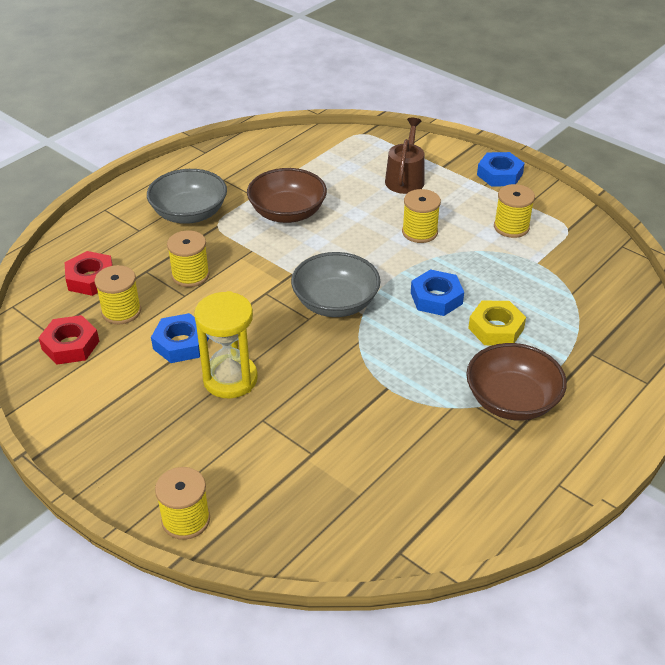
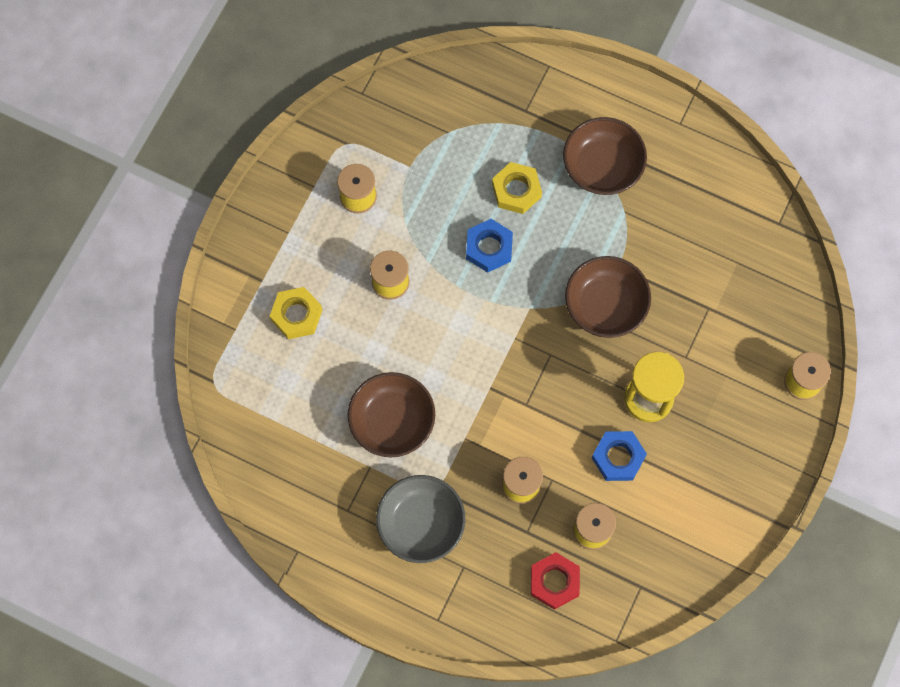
camera: 105 degrees left, 30 degrees up
(70, 345) = (651, 557): red nut -> none
(335, 303) = (522, 336): grey bowl -> none
(346, 368) = (605, 305): none -> brown bowl
(405, 178) = (296, 315): brown watering can -> yellow nut
(499, 174) = (264, 219): blue nut -> none

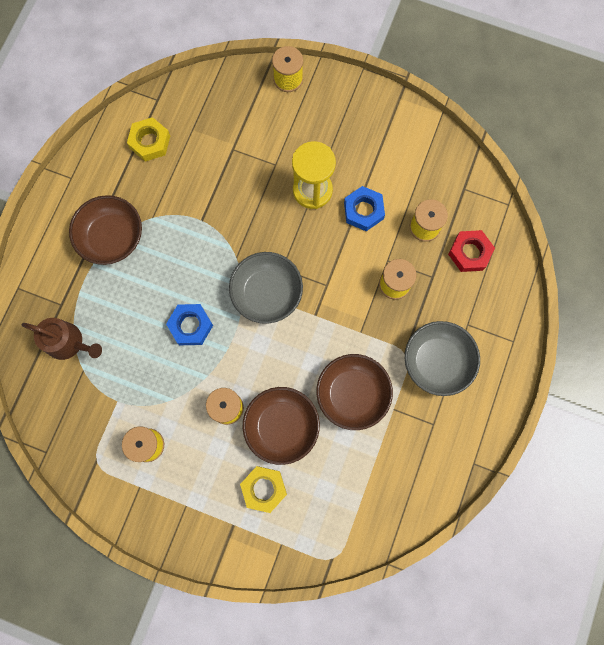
camera: 95 degrees left, 5 degrees up
(481, 117) = (68, 342): none -> brown watering can
(516, 190) = (137, 307): yellow nut -> yellow nut (150, 142)
(521, 335) = (267, 293): none -> grey bowl
(605, 305) = (236, 228): brown bowl -> brown bowl (281, 426)

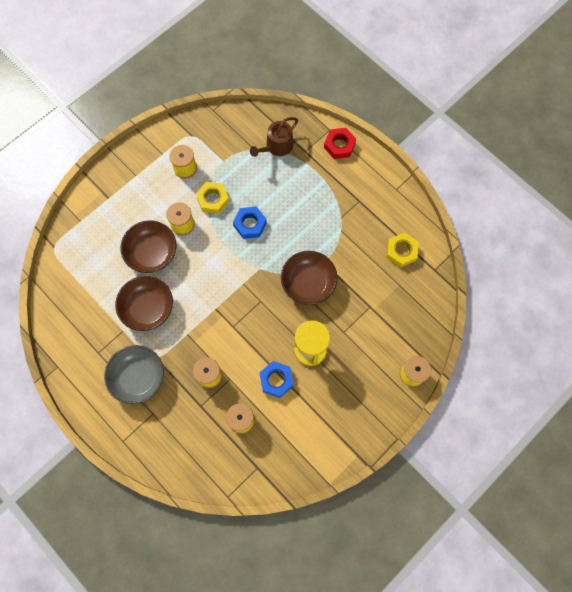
camera: 115 degrees right, 5 degrees down
(112, 237) = (338, 199): brown bowl -> brown bowl (308, 283)
(264, 489) = (119, 225): yellow nut -> yellow nut (213, 199)
(267, 293) = (247, 283): grey bowl -> none
(469, 253) = (204, 444): red nut -> red nut (339, 145)

